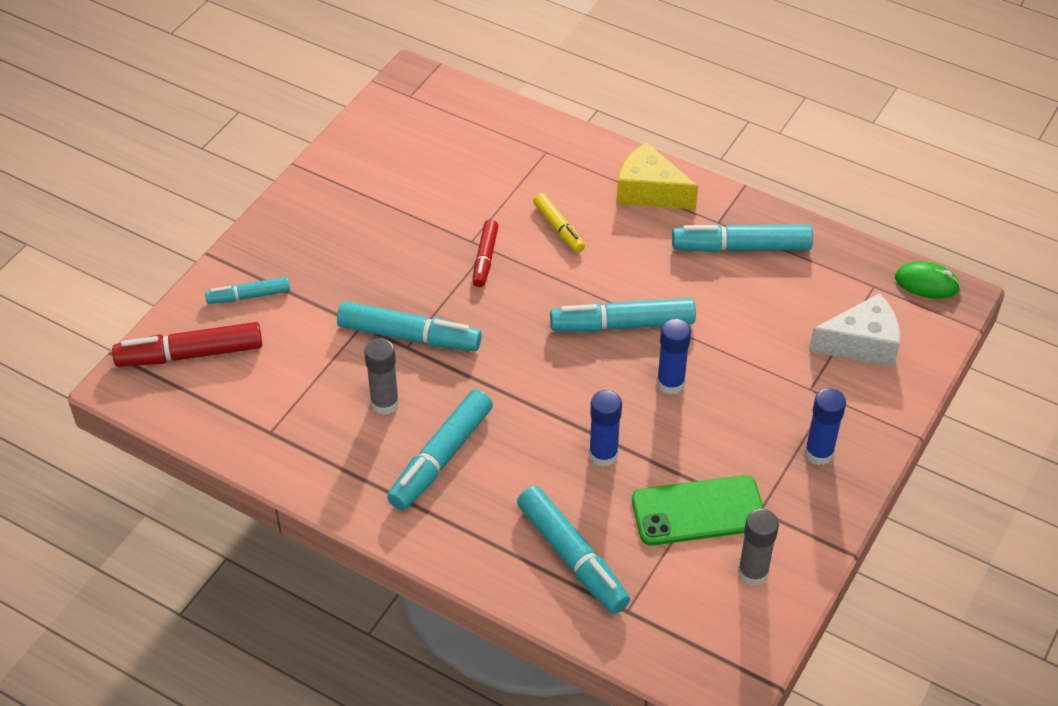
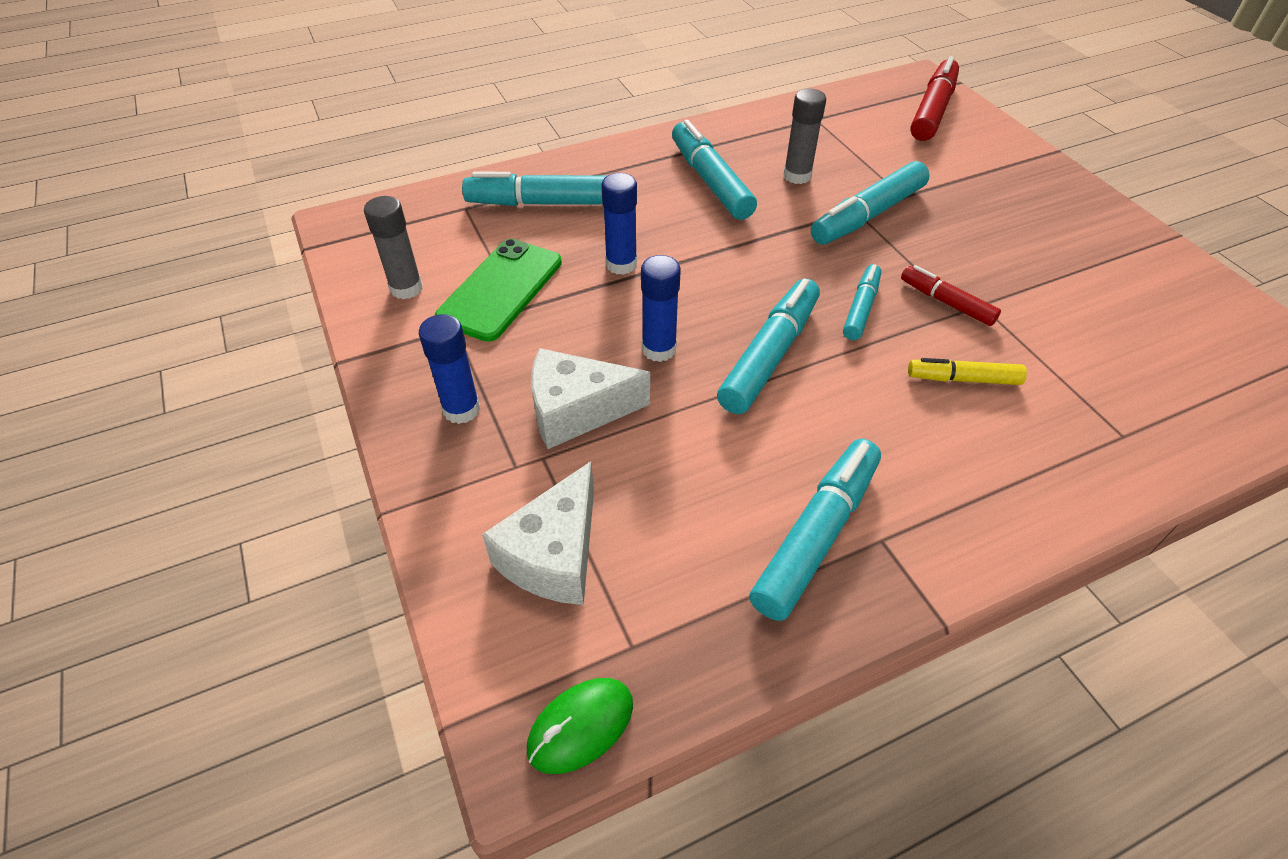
camera: 125 degrees right, 0 degrees up
(249, 296) = (985, 153): turquoise marker -> turquoise marker (861, 308)
(649, 192) = (987, 499): yellow cheese -> none
(762, 394) = (577, 411): none -> white cheese

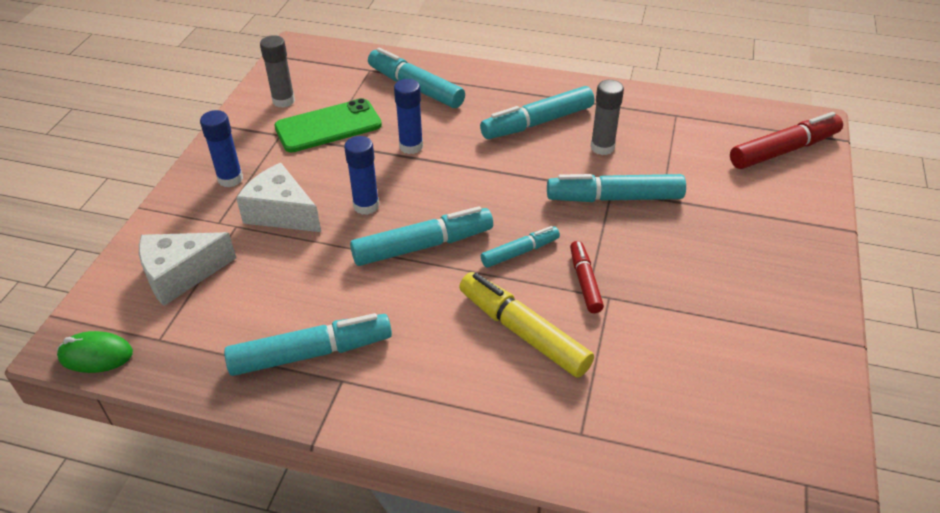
camera: 40 degrees right, 5 degrees down
(710, 181) = (537, 122): turquoise marker -> turquoise marker turned 135 degrees counterclockwise
(963, 379) = (523, 332): yellow marker -> yellow marker, size x1.70

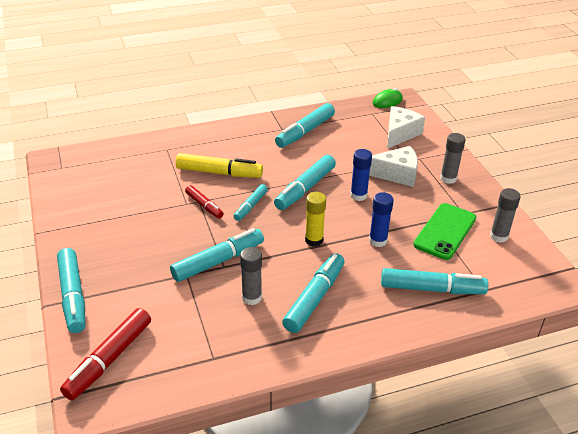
camera: 145 degrees right, 5 degrees down
(230, 179) = (448, 178): blue glue stick -> grey glue stick
(481, 176) = (314, 240): none -> yellow glue stick
(815, 228) = (73, 296): none -> turquoise marker

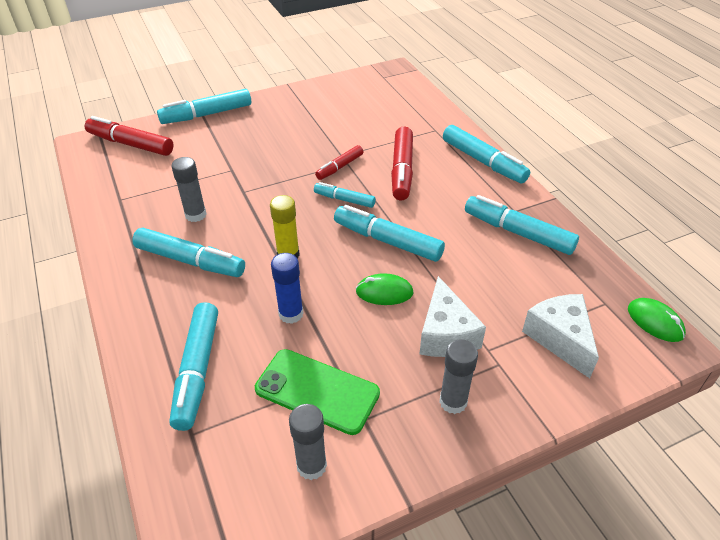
camera: 85 degrees right, 5 degrees up
(218, 261) = (250, 187): turquoise marker -> turquoise marker (483, 162)
(219, 173) = (402, 170): yellow marker -> red marker
(358, 195) = (384, 292): blue glue stick -> green mouse
(400, 134) = (560, 339): white cheese -> white cheese turned 135 degrees counterclockwise

